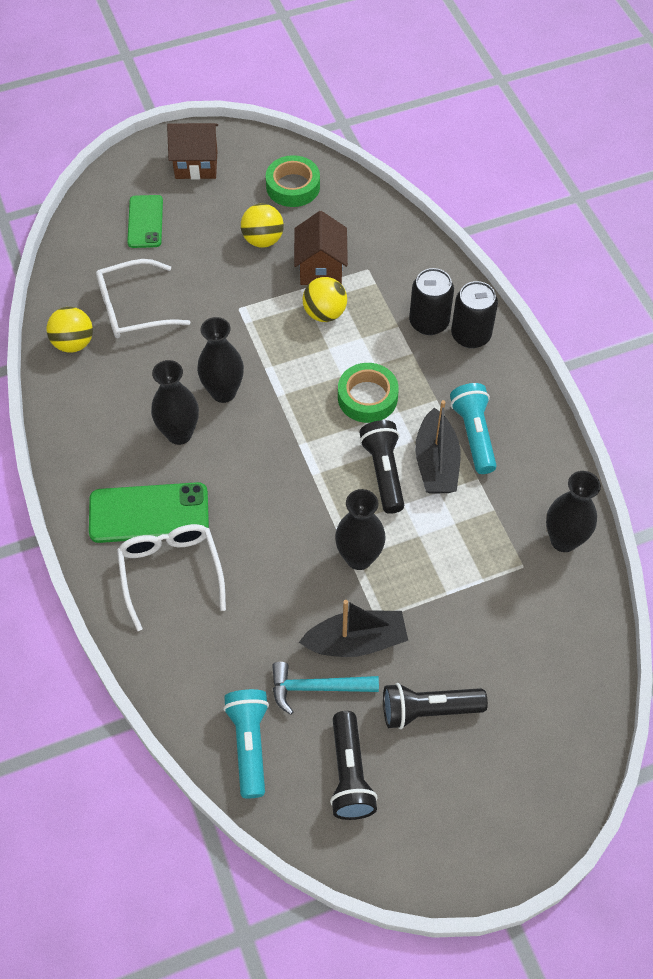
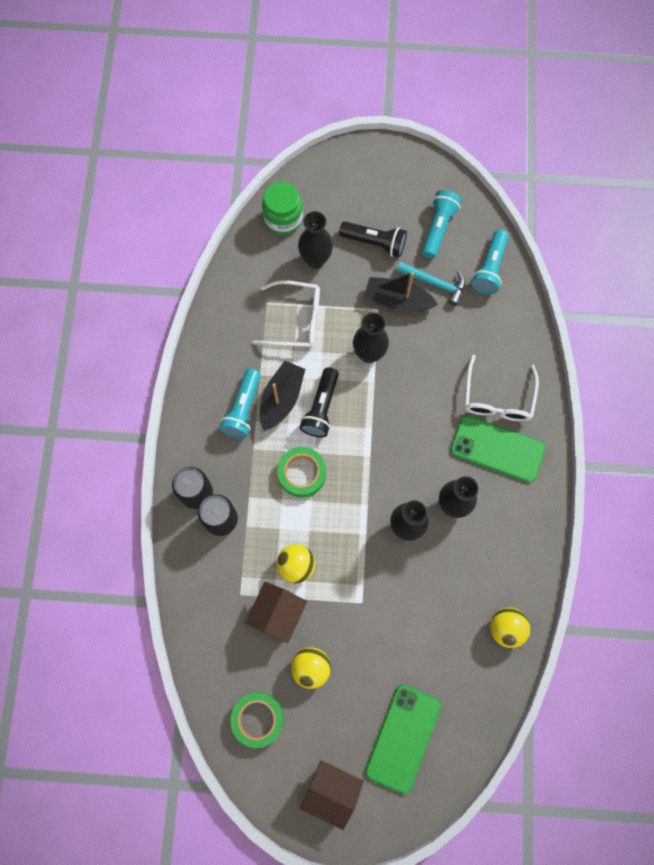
camera: 155 degrees left, 15 degrees up
(132, 308) = (447, 642): white glasses -> white glasses (296, 320)
(145, 222) = (403, 738): green phone -> green phone, size x1.53
(349, 774) = (438, 228): black flashlight -> turquoise flashlight
(563, 540) = (230, 308): black vase -> black vase (315, 260)
(572, 689) = (283, 218): none -> green jar

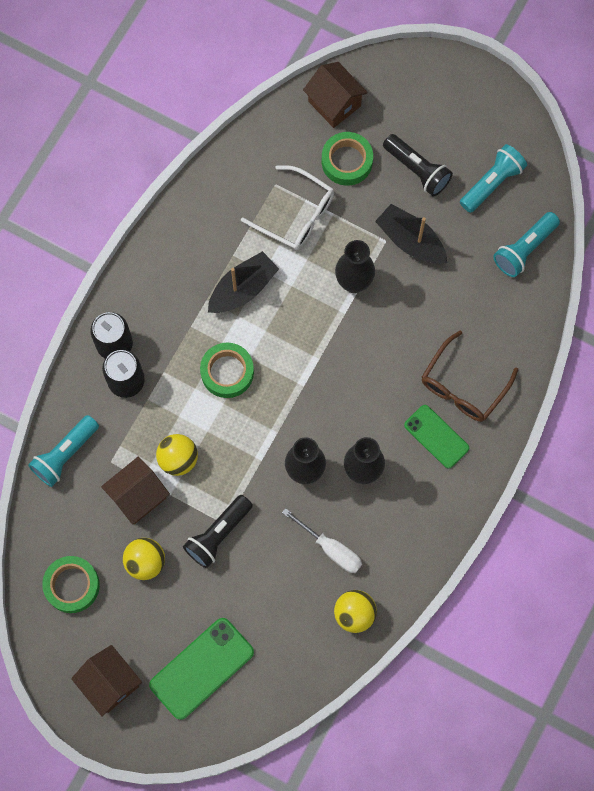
camera: 25 degrees right, 0 degrees up
(243, 409) = (199, 282): turquoise flashlight -> turquoise flashlight (65, 454)
(283, 218) = (334, 103): green jar -> brown house
(315, 260) = (347, 161): black vase -> green tape
(321, 408) = (278, 316): black flashlight -> black flashlight (218, 534)
(435, 283) = (459, 240): turquoise hammer -> none
(459, 582) = (331, 548): none -> white screwdriver
(497, 398) = (463, 386): white glasses -> brown glasses
(497, 449) = (436, 436): green phone -> green phone, size x0.66

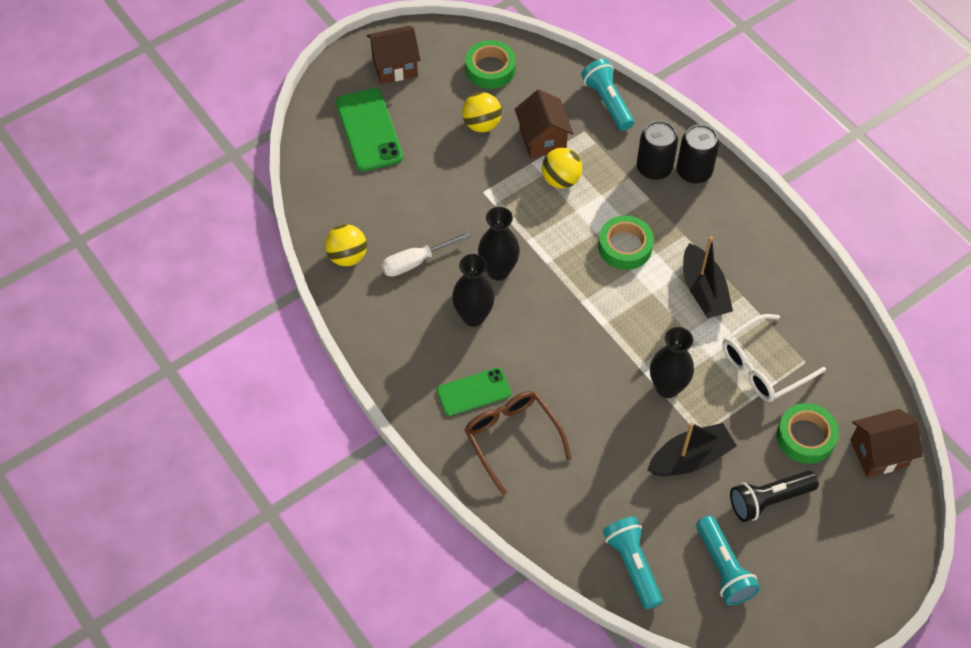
camera: 115 degrees right, 15 degrees down
(218, 534) = (476, 183): black flashlight -> none

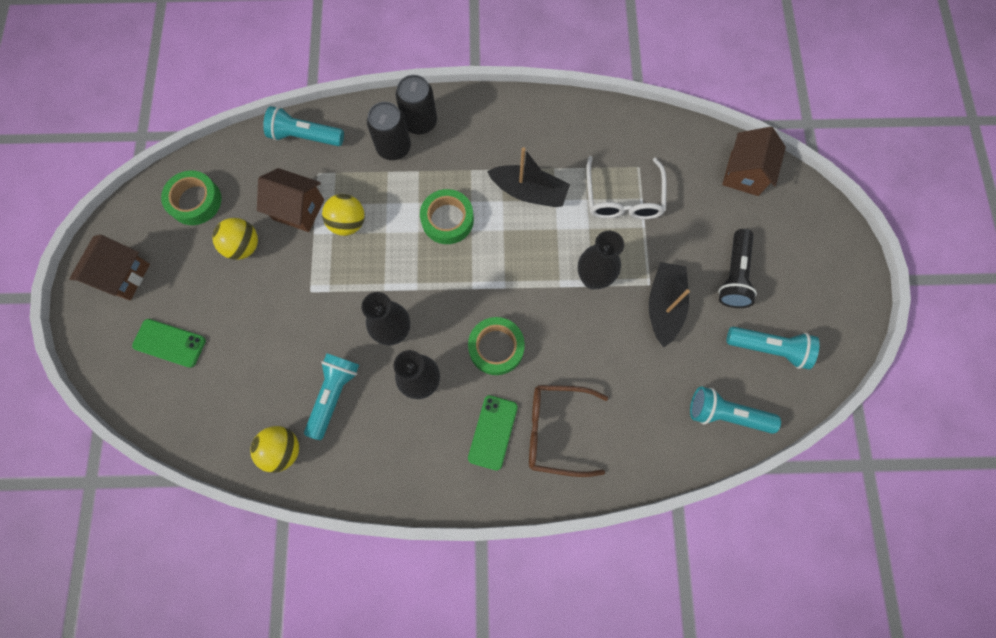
camera: 55 degrees left, 15 degrees up
(369, 130) = (169, 343): green phone -> green phone, size x0.66
(415, 262) = (334, 394): white screwdriver -> turquoise flashlight
(805, 437) = (699, 212): green tape -> green tape (496, 347)

